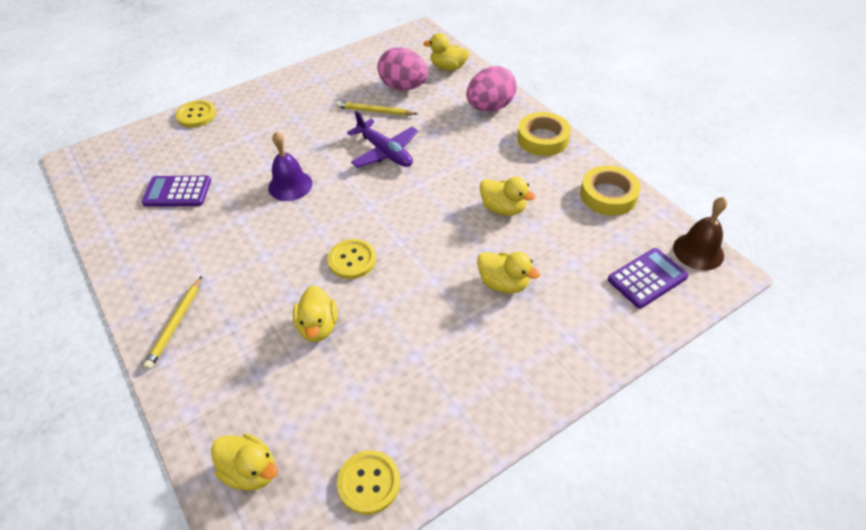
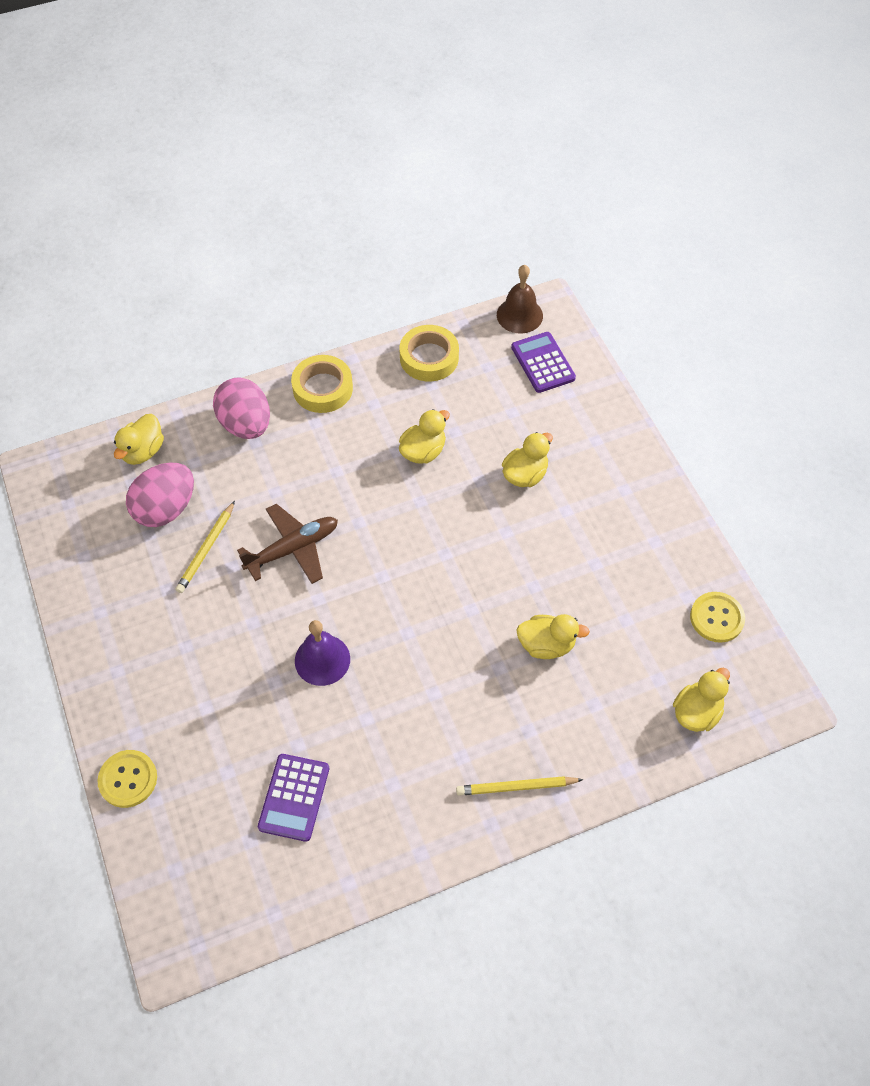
camera: 80 degrees left, 10 degrees up
(175, 324) = (516, 787): yellow pencil -> yellow pencil turned 150 degrees clockwise
(352, 260) = (463, 604): yellow button -> none
(385, 152) = (293, 548): purple plane -> brown plane

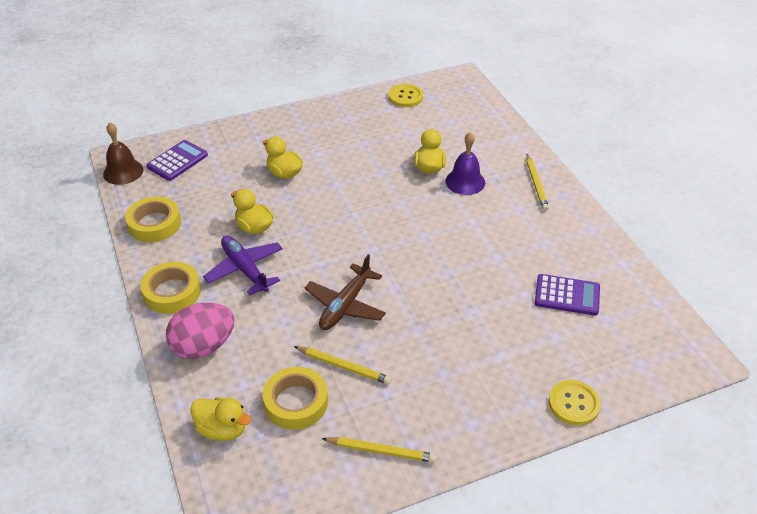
camera: 90 degrees left, 15 degrees down
(98, 584) = (381, 451): none -> yellow pencil
(166, 509) = (296, 402): pink egg -> yellow tape
(293, 548) = (345, 305): brown plane -> brown plane turned 120 degrees counterclockwise
(322, 659) = (450, 283): purple bell -> purple bell (465, 181)
(354, 449) = (245, 269): none -> purple plane
(543, 363) = (177, 161): purple calculator -> purple calculator turned 150 degrees clockwise
(696, 712) = (472, 109): yellow duck -> none

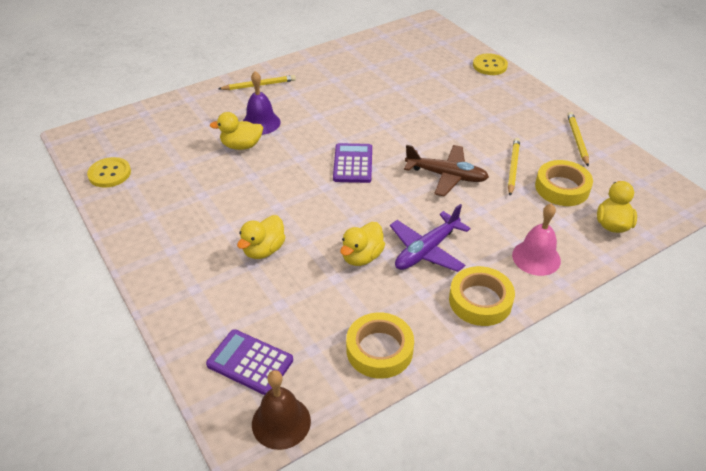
camera: 100 degrees left, 0 degrees up
(203, 346) = (536, 257): pink egg -> pink bell
(567, 295) = (390, 69): purple calculator -> purple calculator (353, 164)

